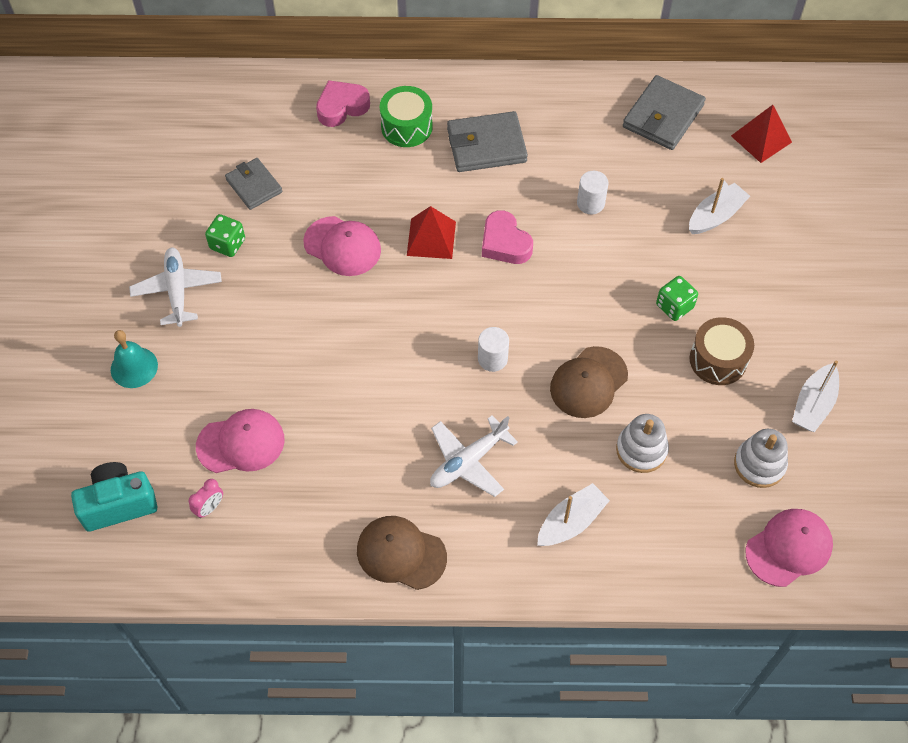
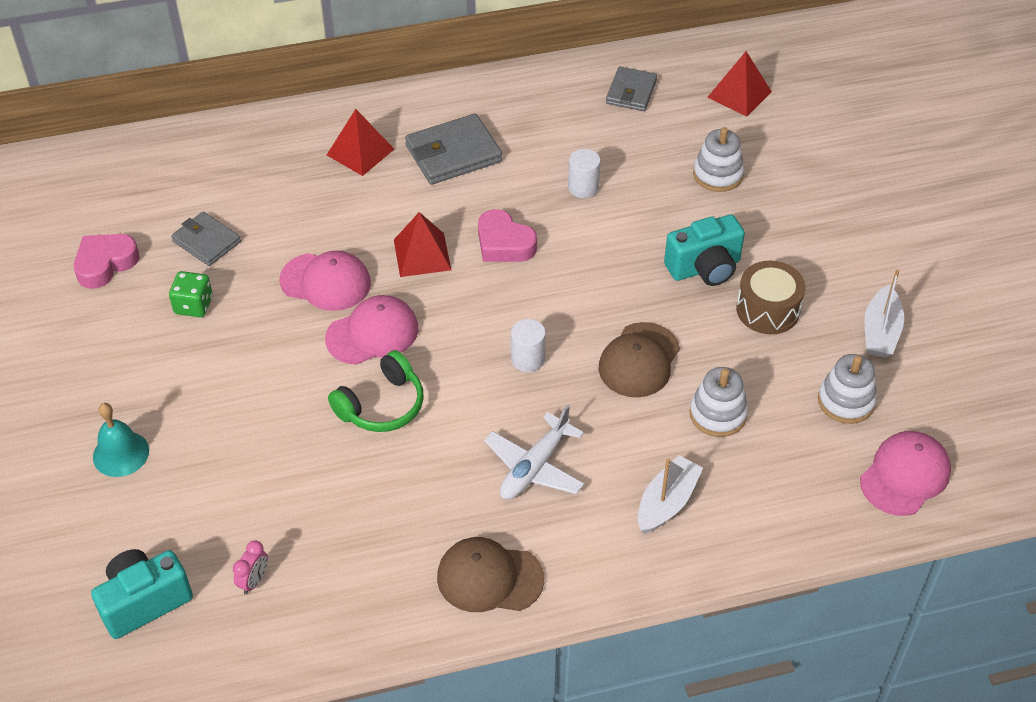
camera: 15 degrees left, 10 degrees down
(177, 290) = (149, 364): white plane -> none
(241, 443) = (270, 505): pink cap -> pink cap (372, 333)
(342, 107) = (282, 146): pink heart -> pink heart (105, 264)
(357, 373) = (382, 405): none -> green headphones
(406, 127) = (360, 152): green drum -> red pyramid
(663, 116) = (631, 92): grey wallet -> grey wallet, size x0.65
(674, 306) = (705, 268): green dice -> turquoise camera
(715, 216) = (718, 174): white boat -> white stacking toy

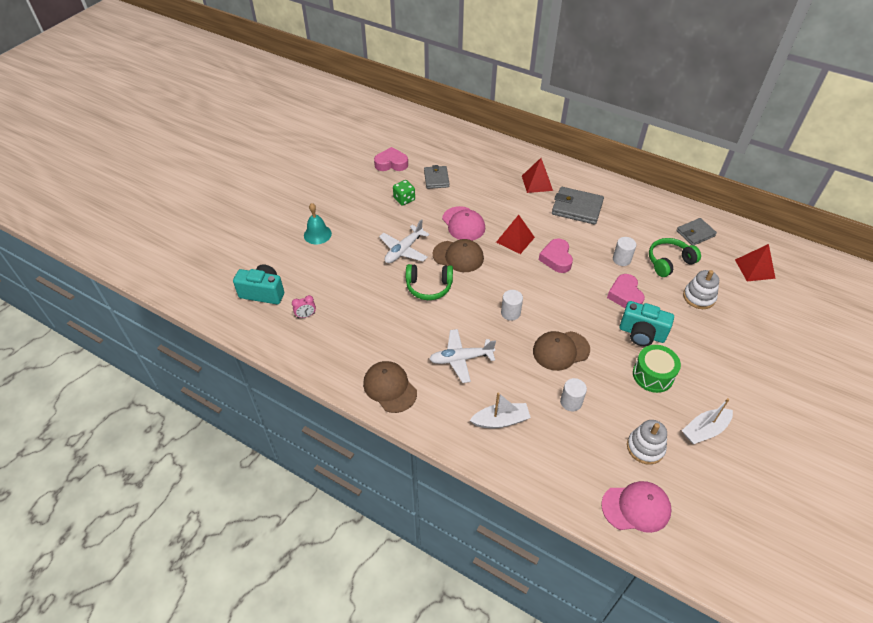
camera: 45 degrees right, 0 degrees up
(284, 381) = (403, 250): none -> white plane
(372, 333) = (458, 256): pink cap -> brown cap
(636, 232) = (625, 295): none -> pink heart
(640, 151) = (669, 262): none -> green headphones
(718, 414) = (571, 402): white stacking toy -> white cylinder
(768, 310) = (653, 375): brown drum -> green drum

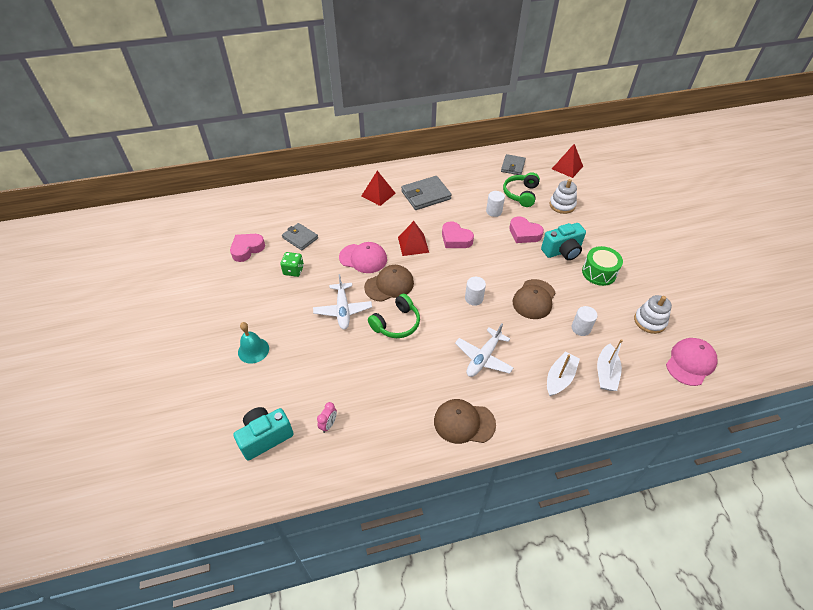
camera: 45 degrees left, 0 degrees up
(704, 430) = (661, 284): white boat -> white boat (606, 373)

